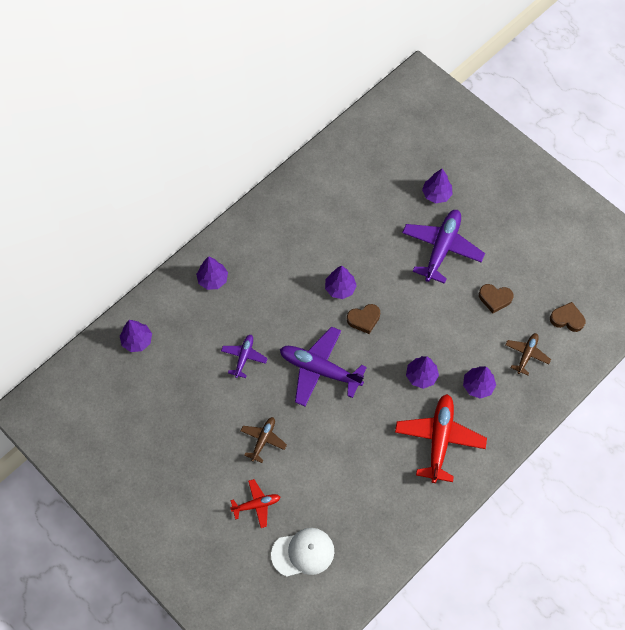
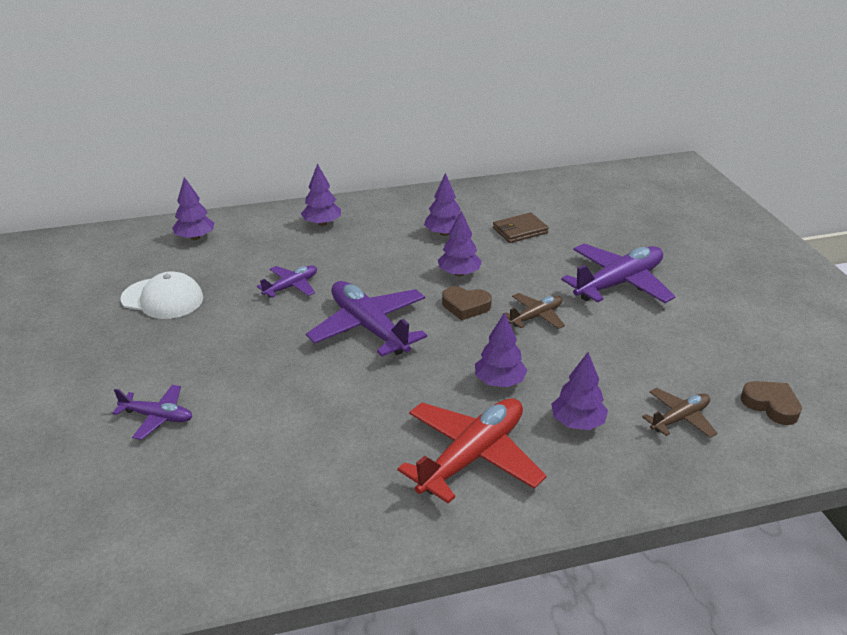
camera: 30 degrees right, 30 degrees down
(256, 505) = (157, 417): red plane -> purple plane
(263, 440) = (235, 361): brown plane -> brown plane (536, 316)
(303, 553) = (157, 496): white cap -> white cap (162, 299)
(351, 220) = (520, 230): none -> brown wallet
(436, 194) = (643, 242): purple tree -> purple tree (444, 233)
(495, 299) = (664, 348): brown heart -> none

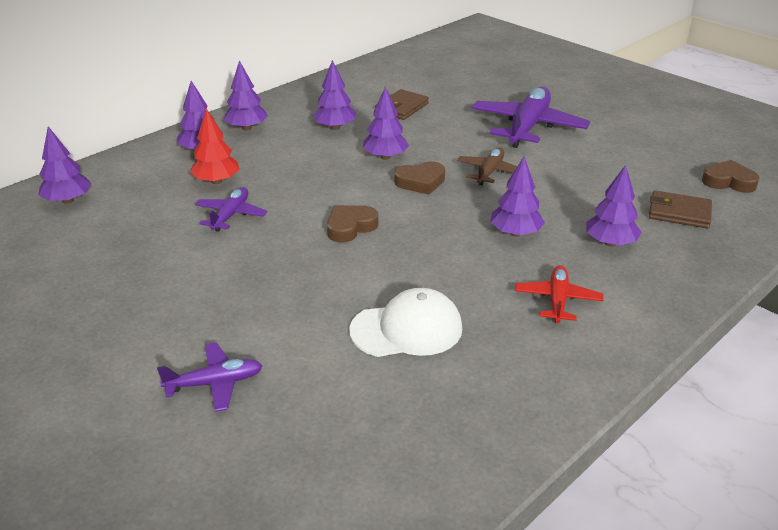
camera: 30 degrees left, 0 degrees up
(162, 299) = (93, 270): white cap -> white cap (407, 329)
(308, 254) = (216, 181): none -> red tree
(369, 327) = (350, 227): purple plane -> brown heart
(374, 213) = (247, 128): none -> purple tree
(472, 456) = (557, 300): red plane -> red plane, size x0.54
(679, 418) = (679, 213): brown plane -> brown wallet

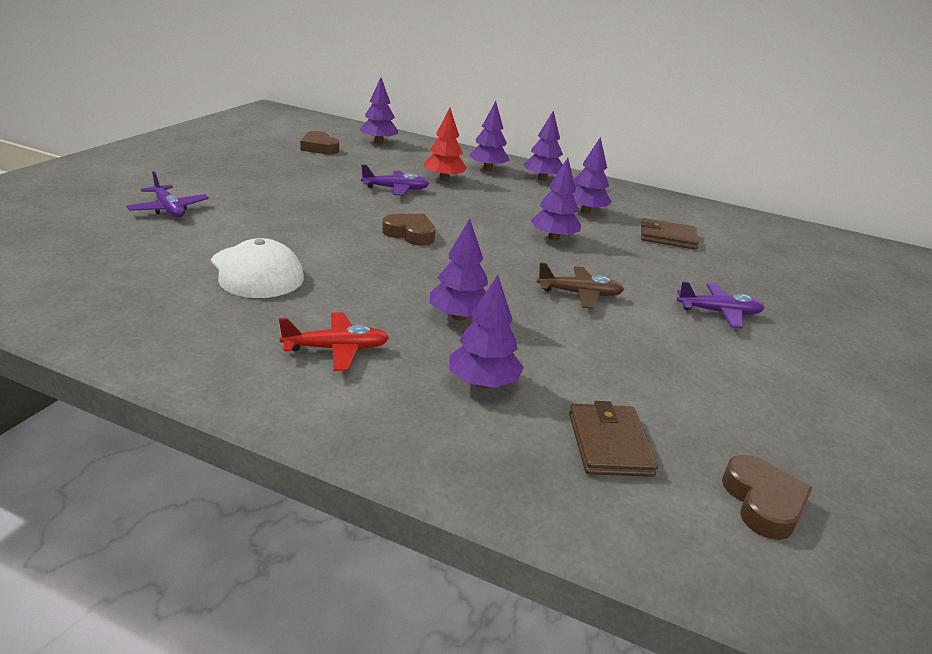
camera: 65 degrees right, 5 degrees down
(420, 182) = (520, 258): brown heart -> brown heart (319, 148)
(528, 127) = (719, 312): purple plane -> purple plane, size x0.54

